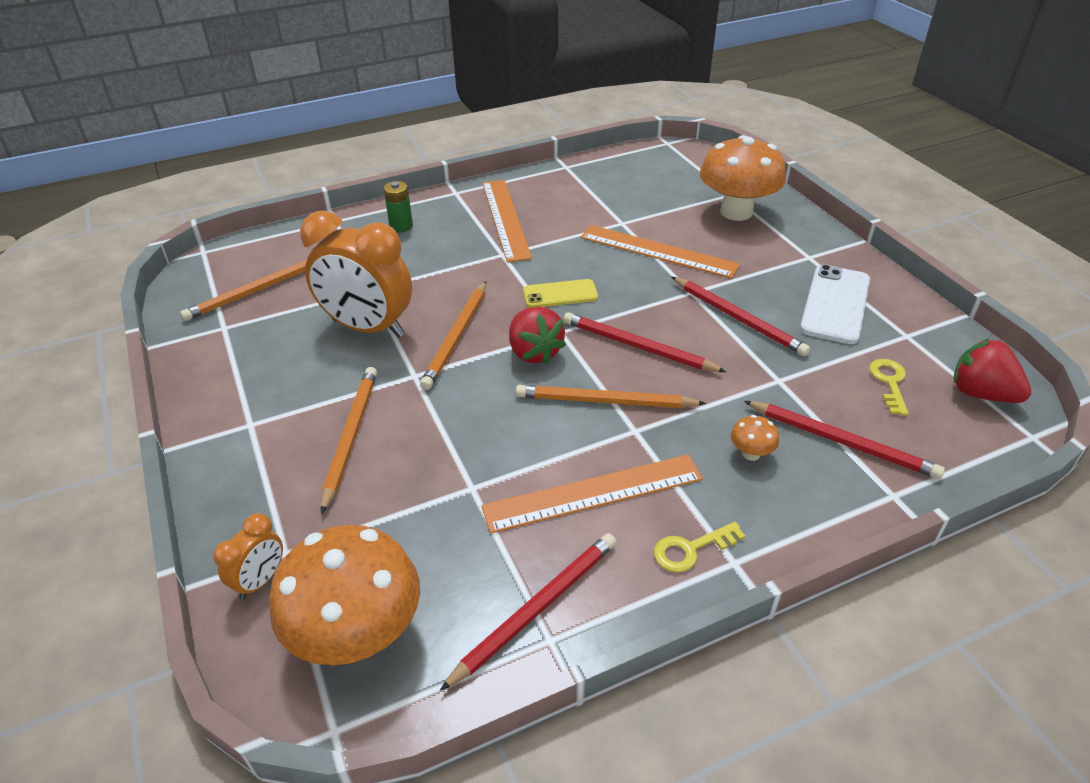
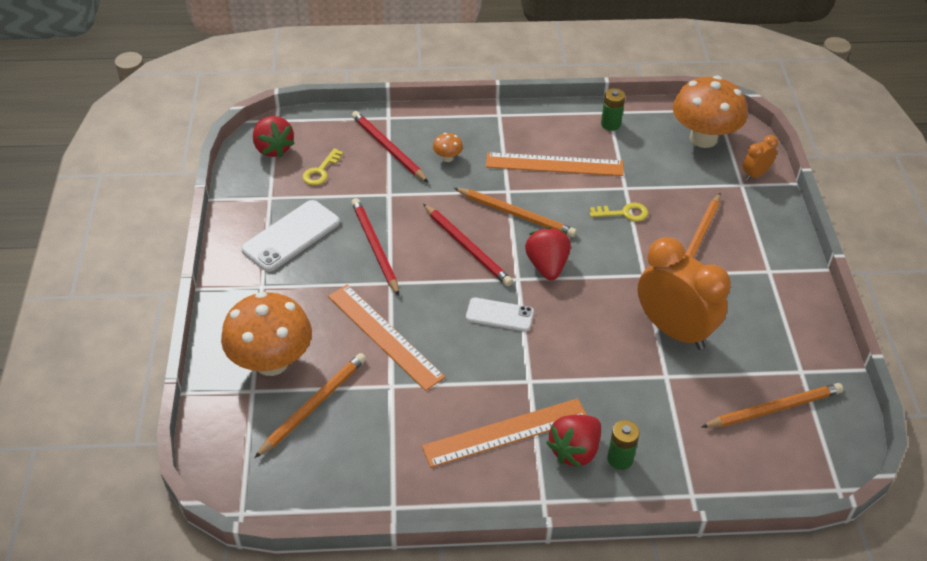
camera: 160 degrees left, 5 degrees up
(442, 222) = (575, 451): none -> red strawberry
(457, 337) = (602, 298): orange pencil -> orange pencil (313, 405)
(505, 219) = (506, 432): orange ruler -> orange ruler turned 60 degrees clockwise
(536, 609) = (610, 124): red pencil -> green battery
(560, 294) = (499, 315): yellow phone -> white phone
(691, 549) = (517, 125): yellow key -> yellow key (624, 213)

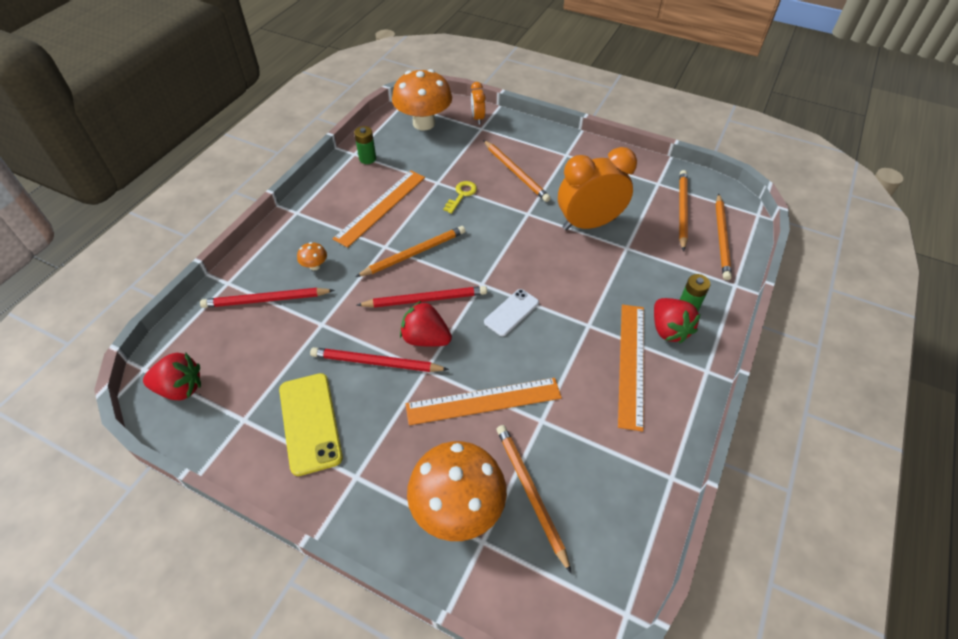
camera: 60 degrees left, 5 degrees up
(291, 236) = (310, 423): white phone -> yellow phone
(321, 171) = (247, 362): yellow key -> none
(547, 266) = (481, 261): red strawberry -> red strawberry (425, 338)
(760, 462) = (722, 238): none -> orange pencil

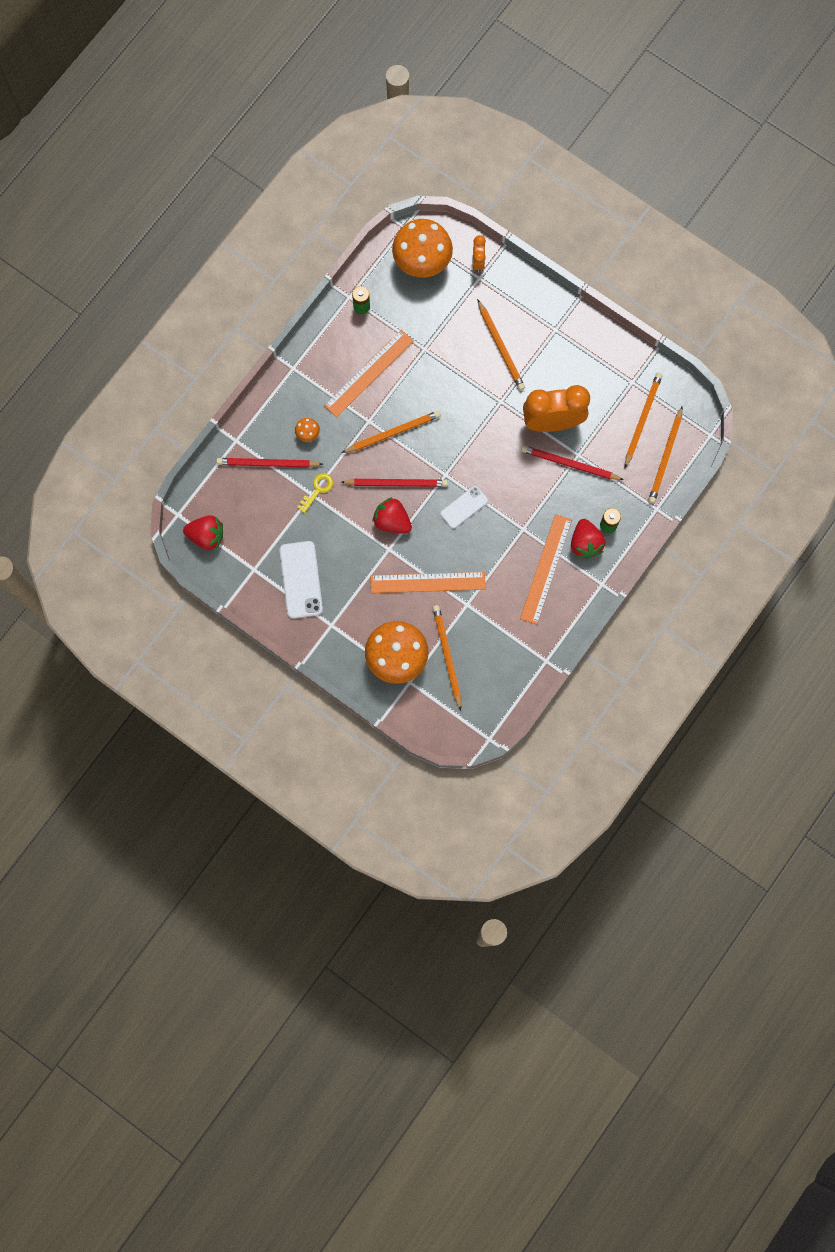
camera: 10 degrees right, 25 degrees up
(310, 423) = (301, 580): yellow phone -> white phone
(376, 363) = (352, 537): red pencil -> red pencil (569, 464)
(461, 195) = (444, 369): yellow key -> yellow key (317, 490)

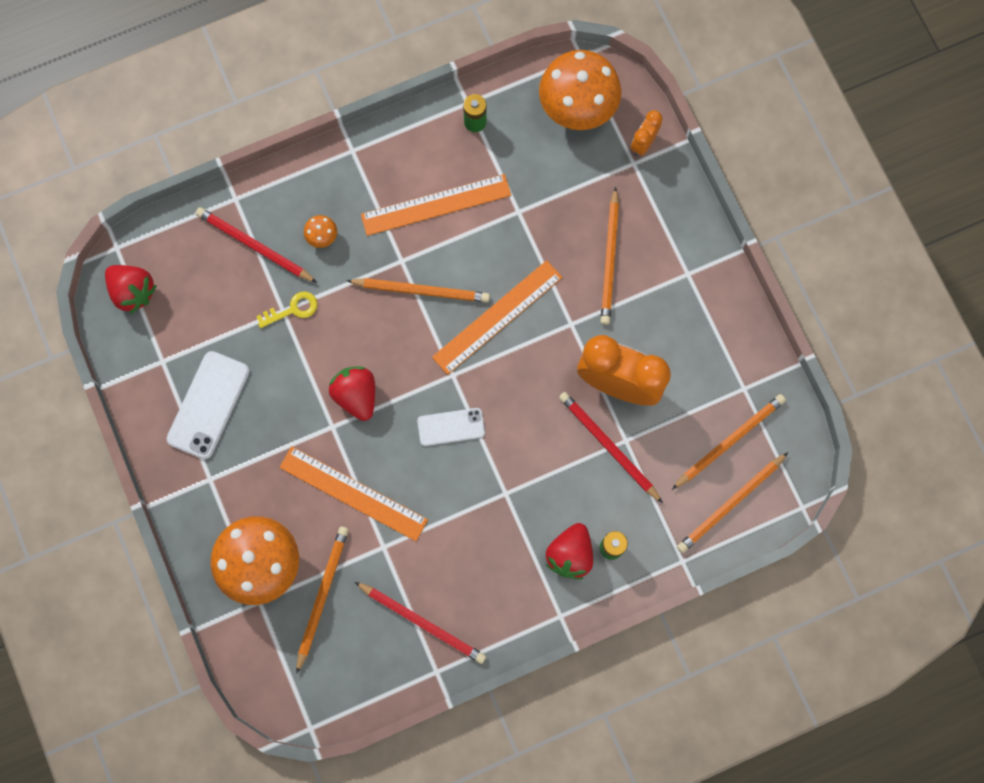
camera: 30 degrees right, 0 degrees up
(396, 483) = (389, 353): red pencil -> red pencil (422, 622)
(546, 569) = (504, 558): orange ruler -> orange ruler (497, 317)

